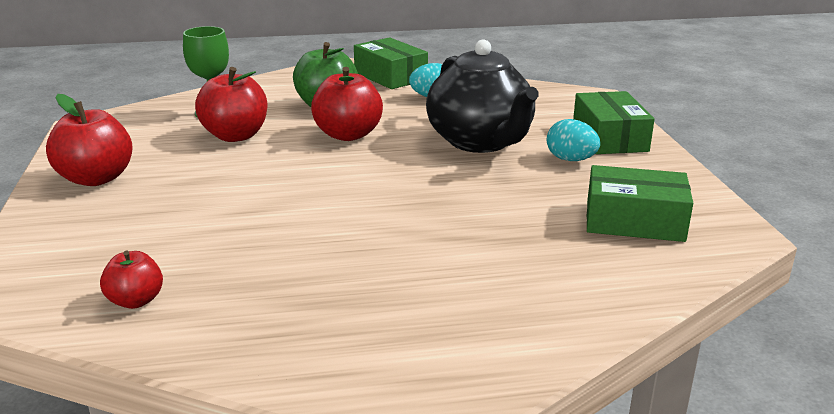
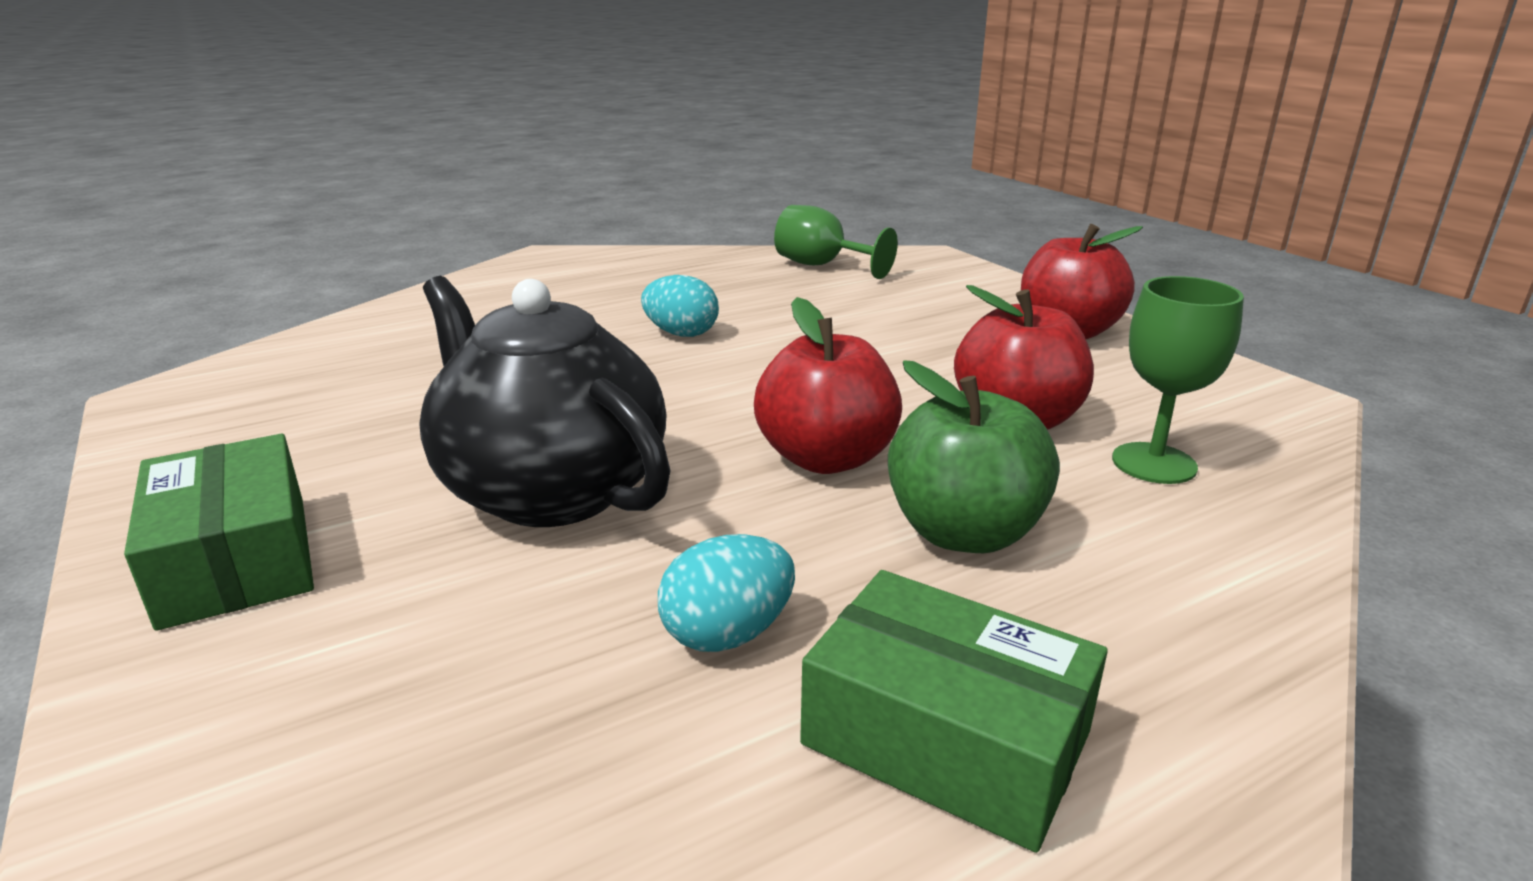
camera: 160 degrees right, 0 degrees up
(136, 301) = (821, 266): red apple -> green goblet
(571, 160) = (363, 478): turquoise egg -> turquoise egg (681, 334)
(634, 221) = (308, 389): green box -> none

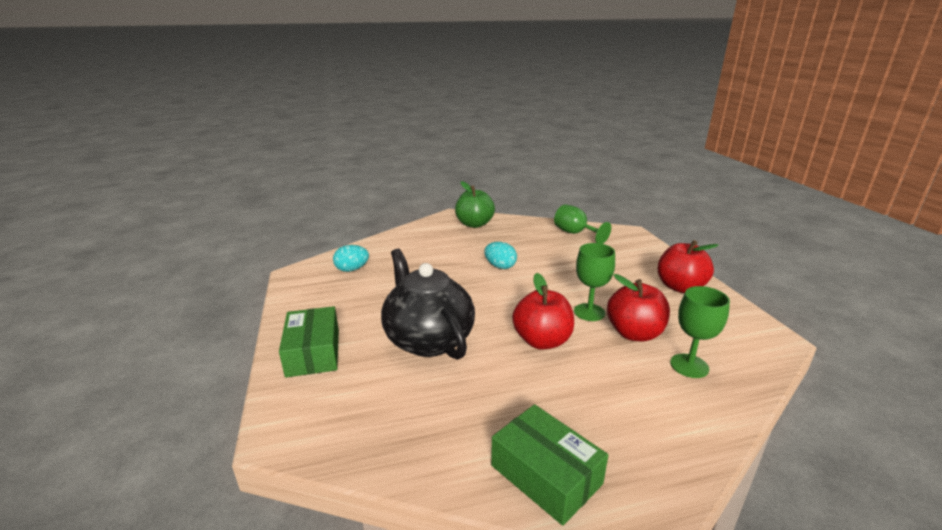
camera: 15 degrees right, 0 degrees up
(727, 634) = (478, 415): turquoise egg -> turquoise egg (352, 269)
(907, 394) = (589, 312): none -> green goblet
(964, 532) = (587, 387): green apple -> green apple (474, 224)

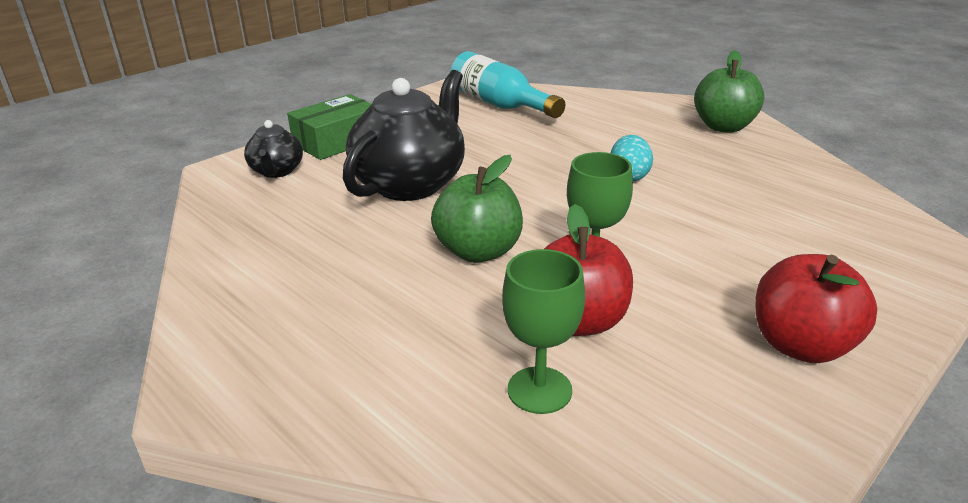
camera: 60 degrees right, 5 degrees up
(328, 399) = (277, 171): none -> black teapot
(352, 269) = (499, 104): turquoise egg -> turquoise bottle
(542, 341) = (478, 251): red apple -> green apple
(546, 474) = (236, 312): green box -> none
(575, 233) = (836, 203): green goblet -> none

